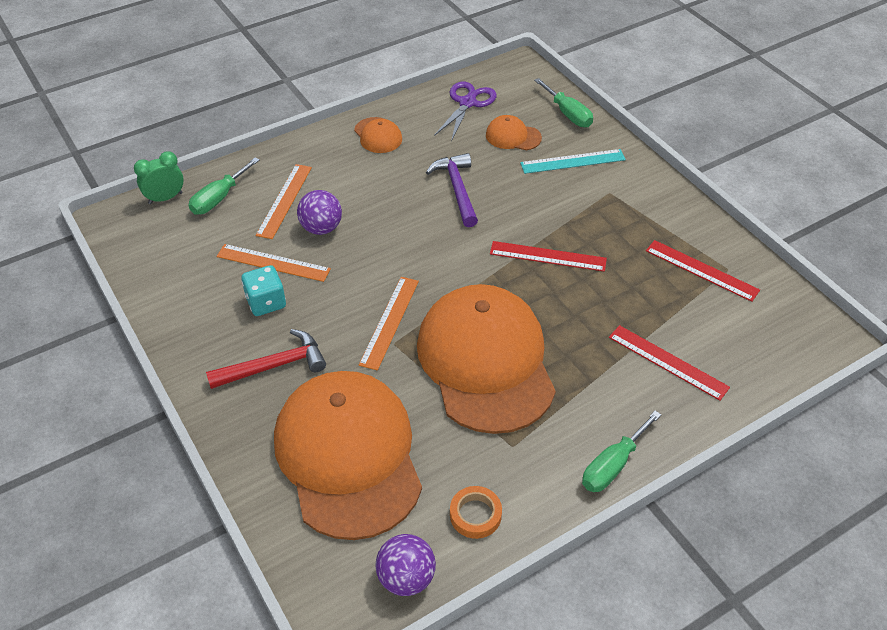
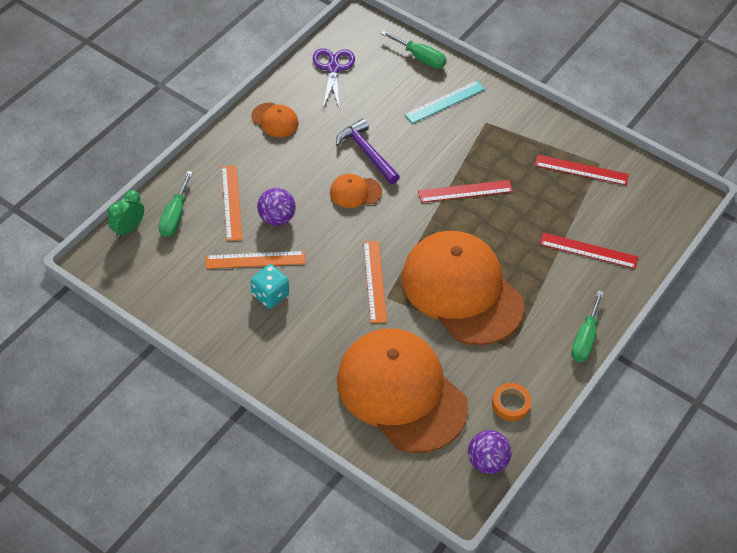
camera: 25 degrees left, 5 degrees up
(274, 366) = (307, 343): red hammer -> none
(513, 136) = (386, 91): orange cap -> orange cap (355, 192)

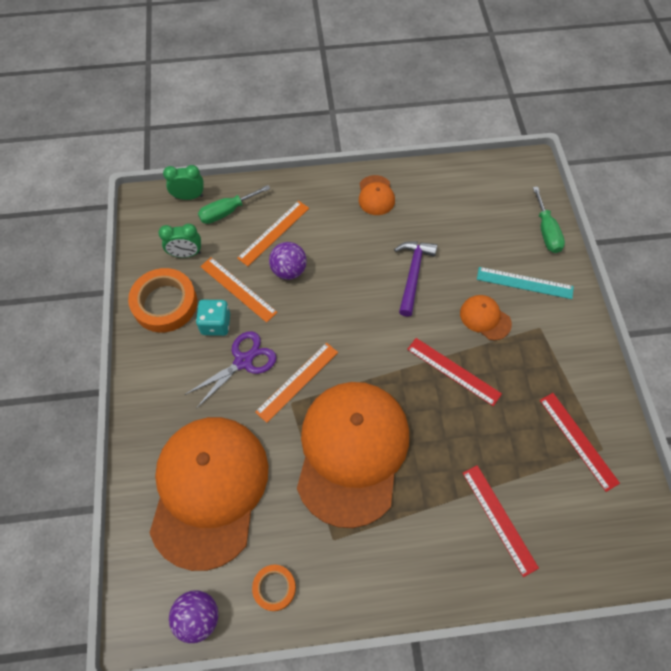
camera: 50 degrees right, 10 degrees up
(182, 269) = (186, 254): none -> green clock
(213, 313) = (165, 303): none -> orange tape
(333, 68) = (465, 188): purple scissors -> purple scissors (243, 361)
(355, 192) = (367, 298): orange cap -> orange cap (485, 318)
(585, 339) = (402, 595): green screwdriver -> none

